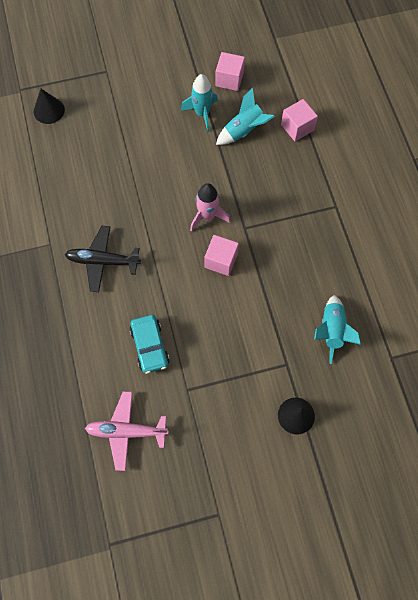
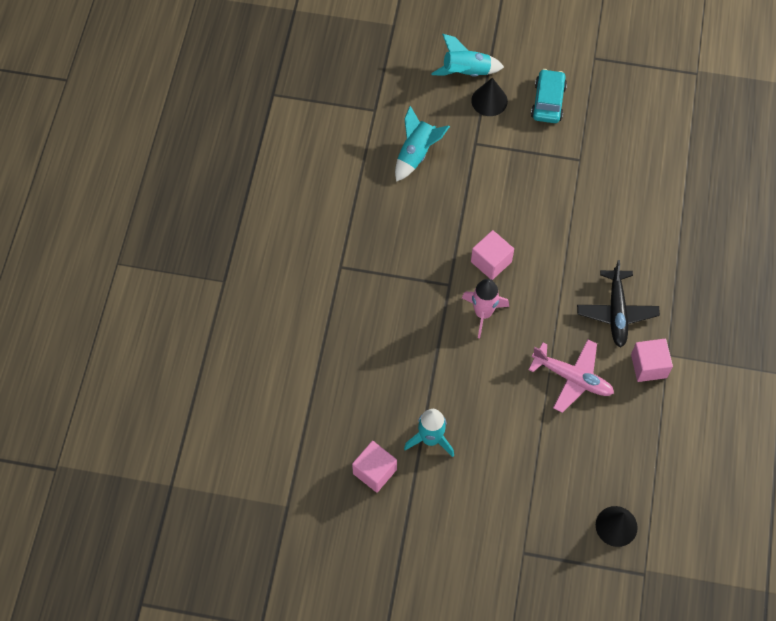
camera: 155 degrees left, 5 degrees down
(102, 261) = (616, 312): black plane -> black plane turned 60 degrees clockwise
(126, 431) = (651, 149): pink plane -> pink plane (572, 378)
(150, 346) = (599, 210): turquoise car -> turquoise car (548, 101)
(244, 131) = (392, 395): turquoise rocket -> turquoise rocket (466, 72)
(297, 127) = (329, 373): pink cube -> pink cube (648, 366)

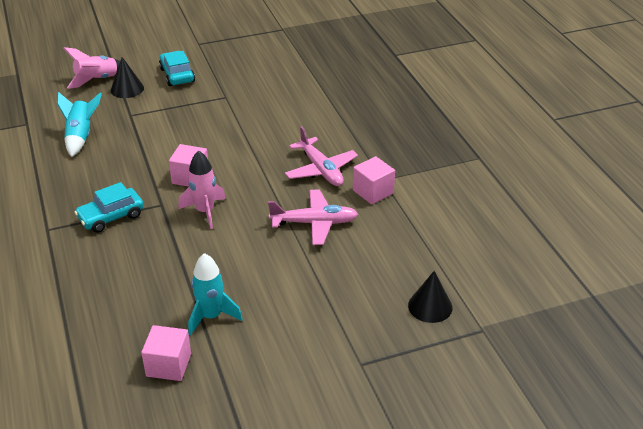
camera: 30 degrees left, 25 degrees down
(399, 278) = (111, 217): none -> turquoise car
(466, 72) = (97, 80): turquoise rocket -> pink rocket
(616, 312) = (321, 170): black plane -> pink plane

